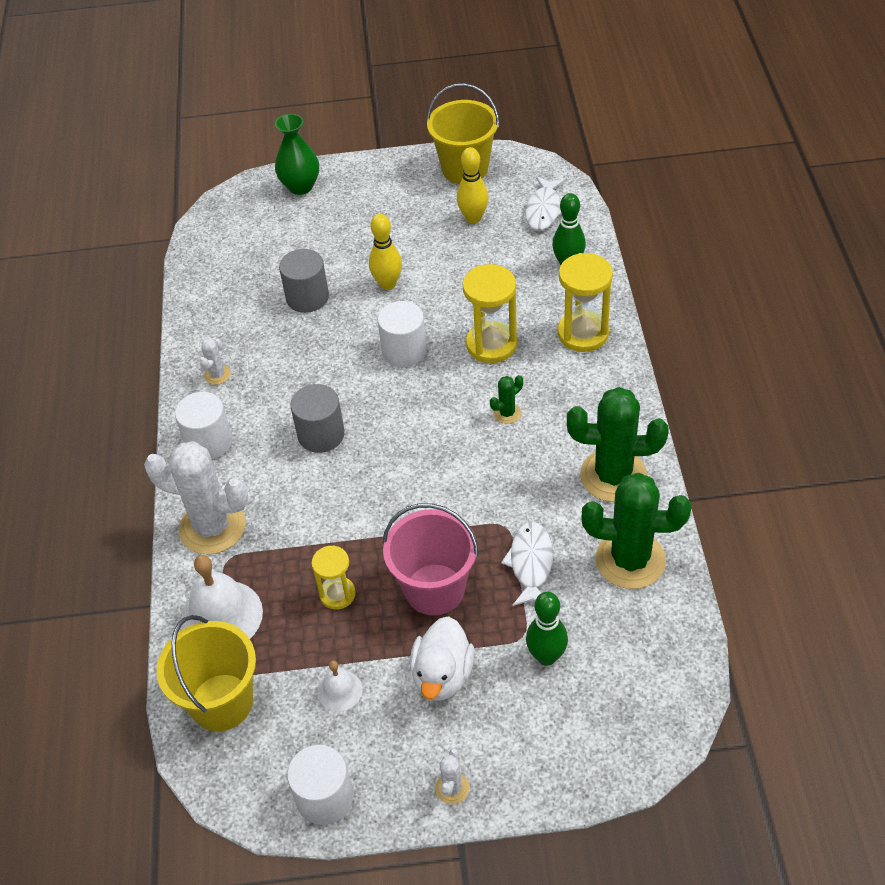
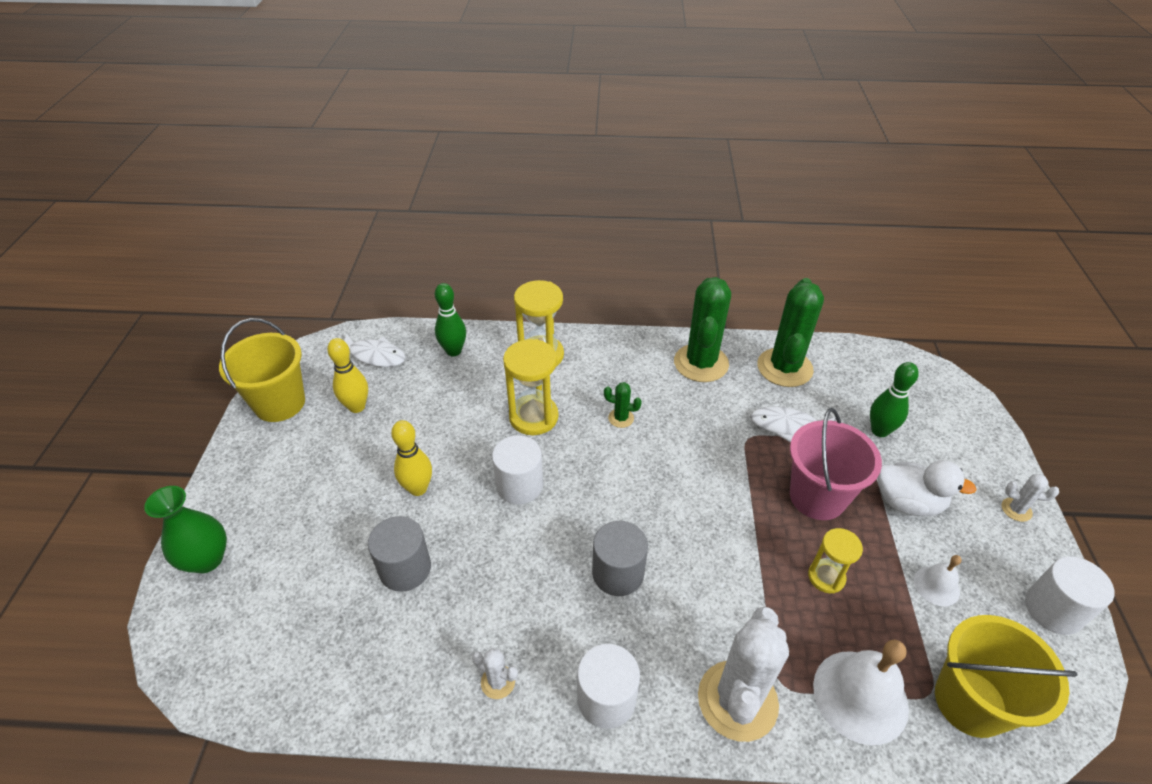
camera: 85 degrees left, 5 degrees down
(507, 413) = (621, 418): green cactus -> green cactus turned 45 degrees counterclockwise

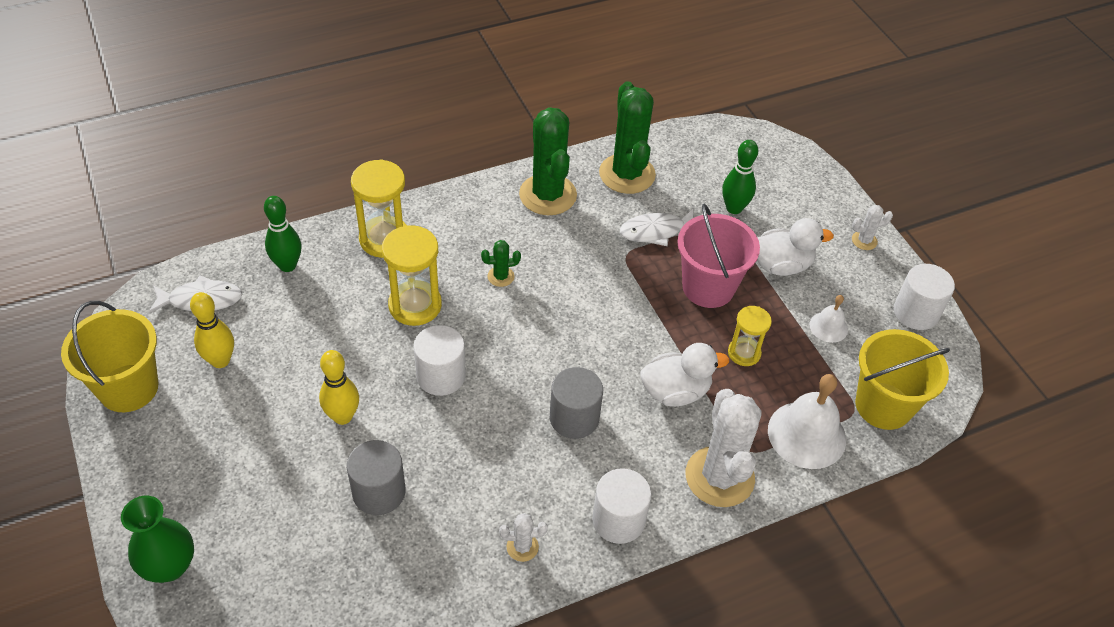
camera: 30 degrees left, 5 degrees up
(733, 588) = (675, 391): none -> white duck

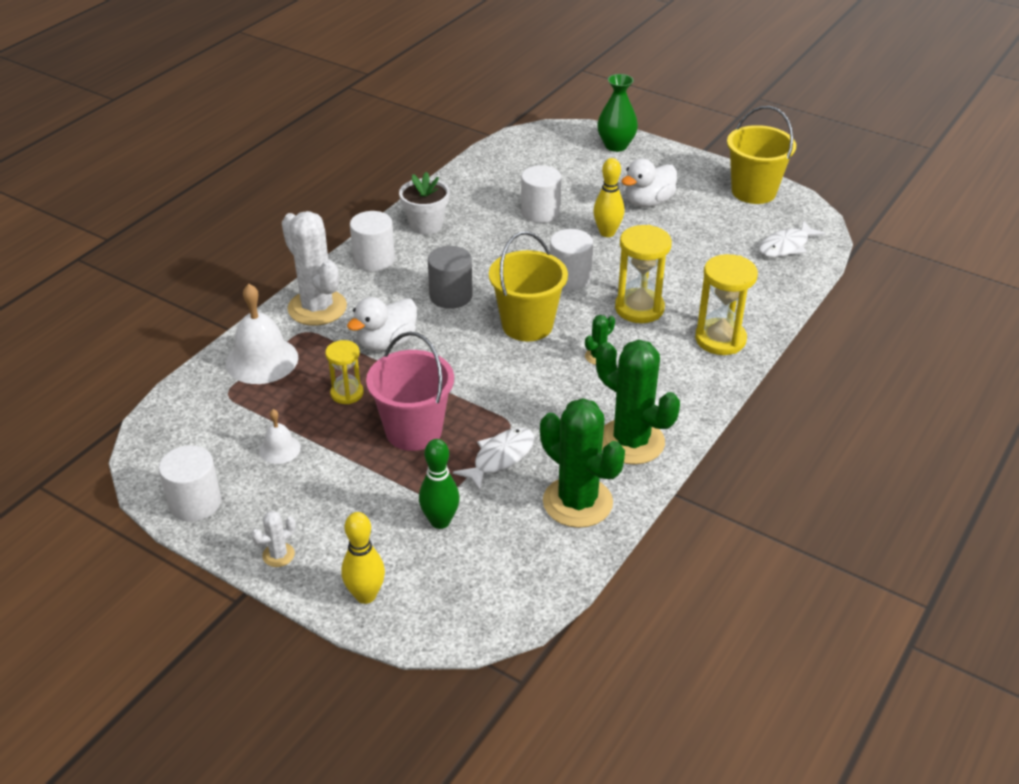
camera: 150 degrees right, 10 degrees down
(220, 360) = (722, 224): yellow bowling pin -> yellow bowling pin (365, 595)
(287, 265) = (763, 290): green bowling pin -> none
(379, 492) = (540, 212): grey cylinder -> white cylinder
(522, 547) = (426, 225): white cactus -> white flower pot
(781, 265) = (355, 484): white duck -> white duck (648, 202)
(883, 405) = (202, 407): yellow bucket -> yellow bucket (527, 325)

